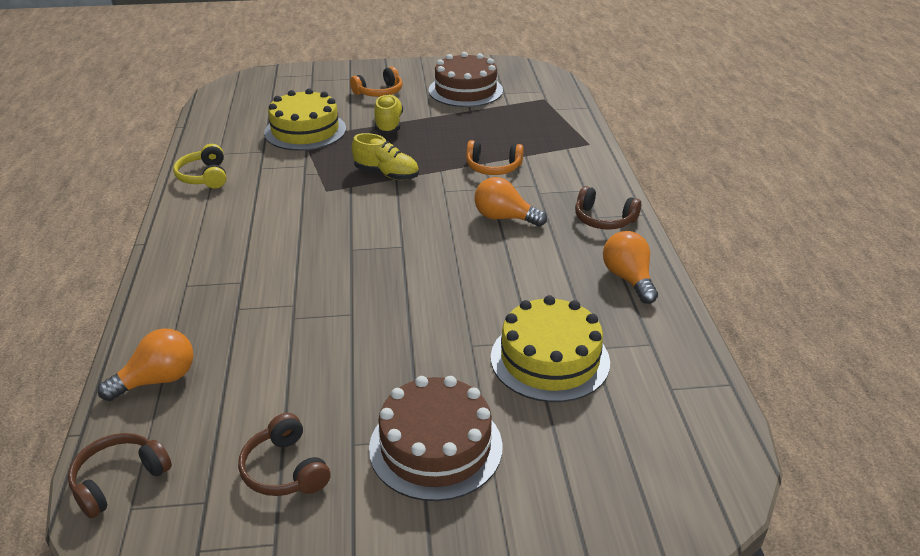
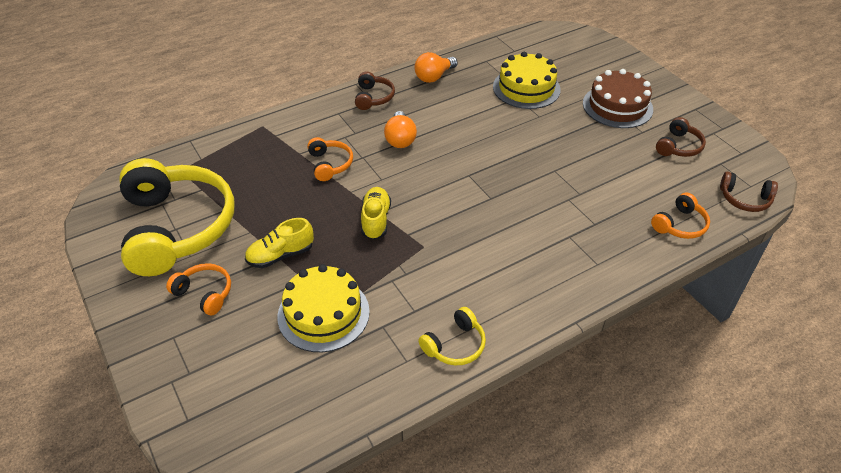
camera: 115 degrees left, 10 degrees up
(157, 380) = (680, 225): orange light bulb -> orange headphones
(465, 90) = (177, 227): brown cake -> yellow headphones

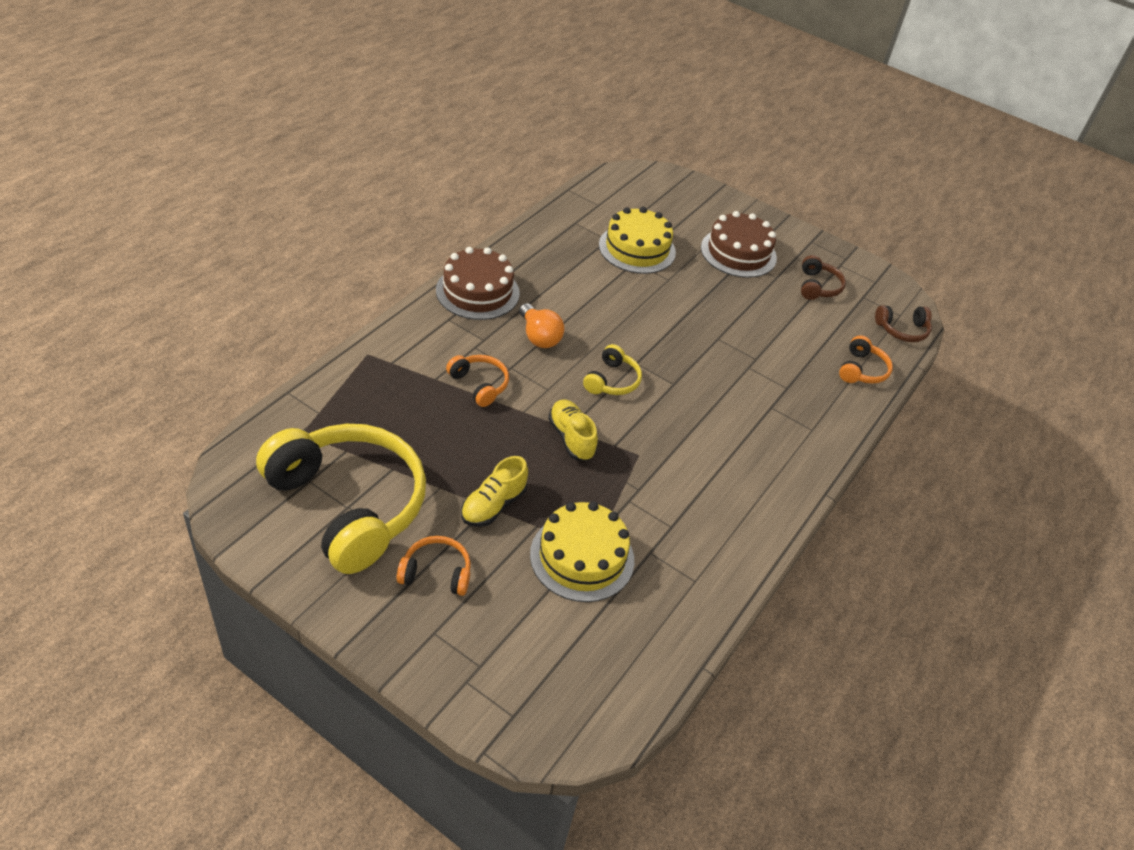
camera: 30 degrees left, 0 degrees up
(373, 97) = (477, 291): brown headphones -> brown cake
(434, 77) = (530, 253): orange light bulb -> none
(455, 345) = (731, 550): yellow headphones -> yellow headphones (612, 380)

